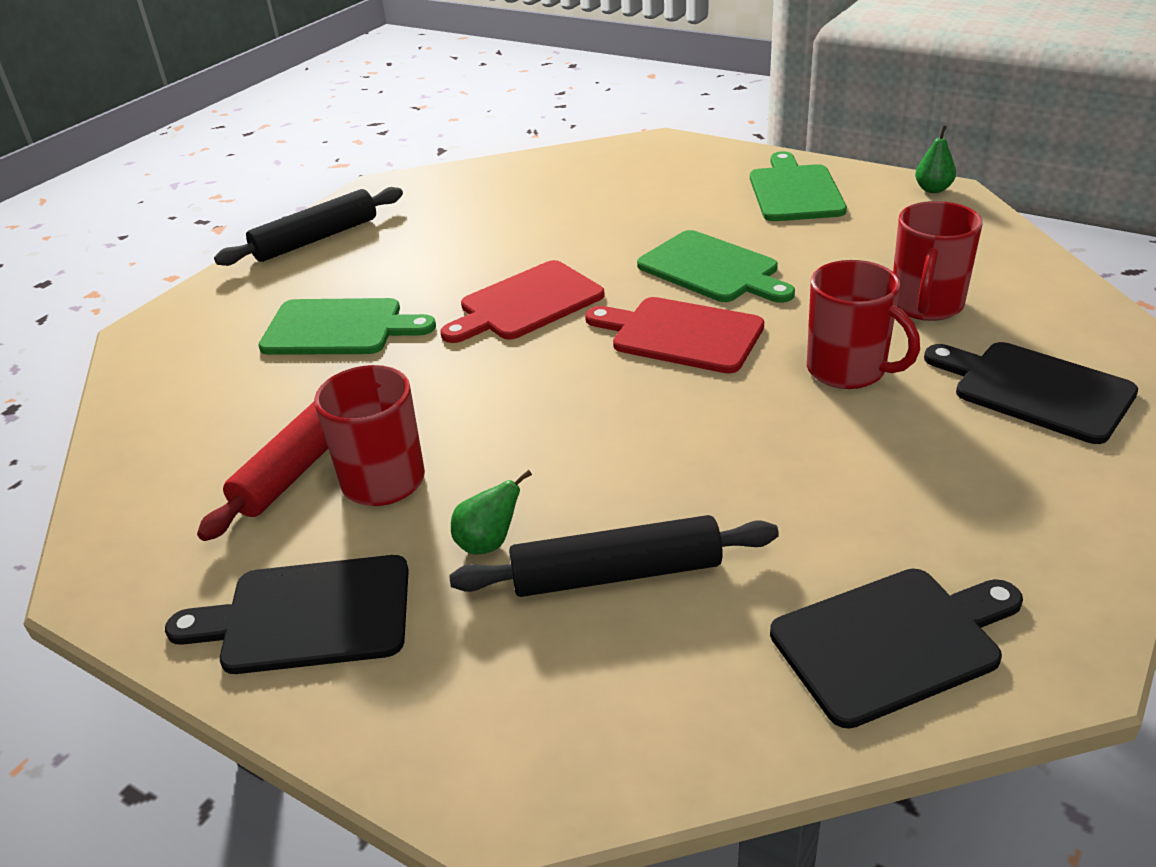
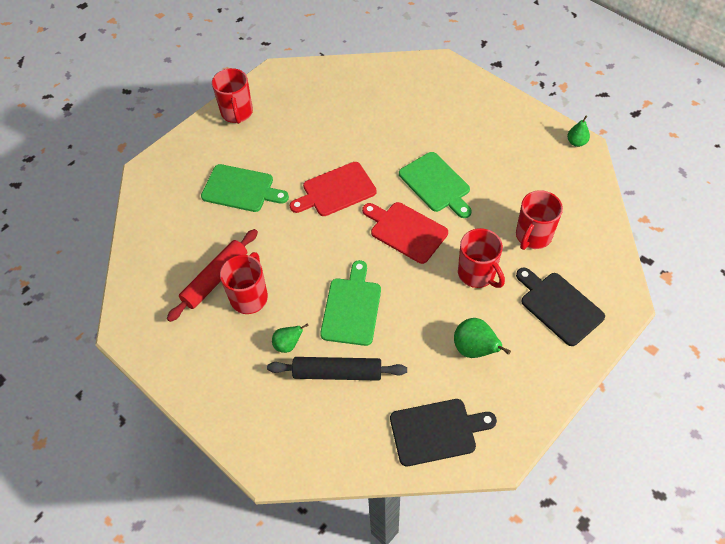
camera: 10 degrees right, 20 degrees up
(307, 615) = (209, 367): black cutting board -> none
(316, 239) = (237, 113): black rolling pin -> red mug
(794, 191) = (501, 127): green cutting board -> green cutting board (352, 308)
(903, 482) = (474, 349): none -> green pear

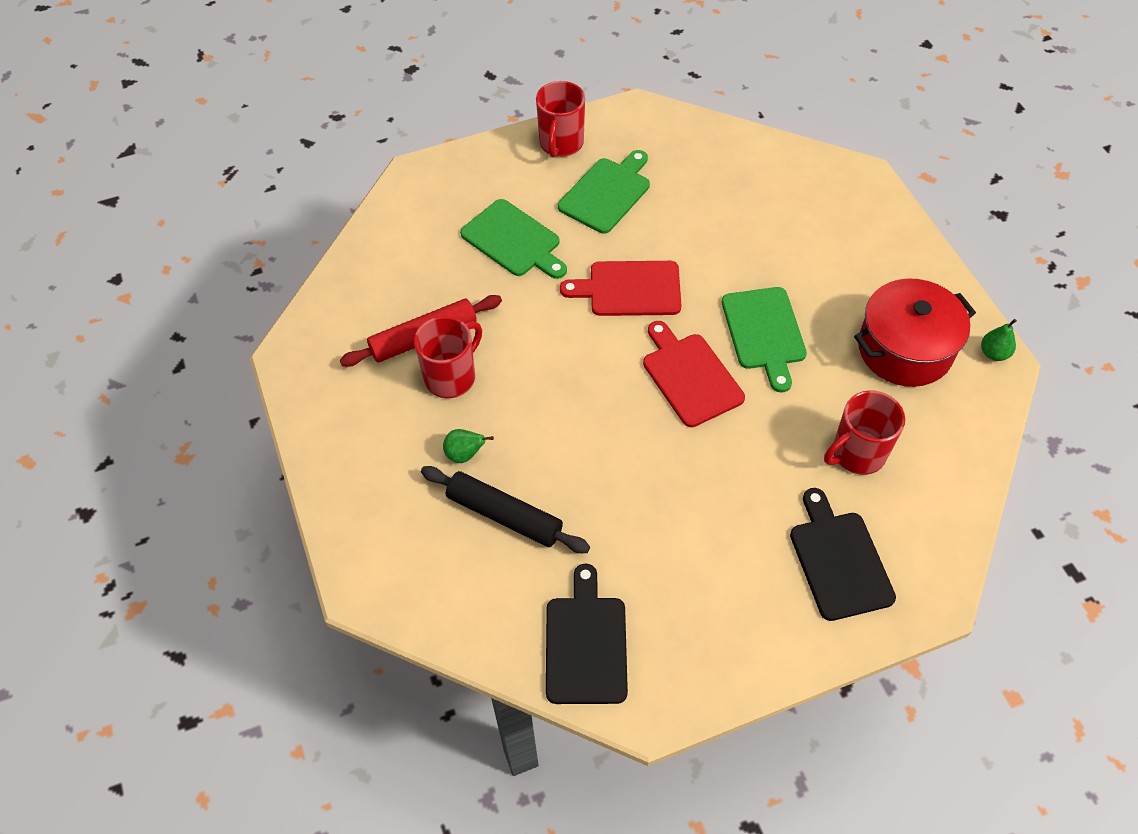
camera: 25 degrees right, 0 degrees up
(352, 308) = (566, 444): green cutting board -> green cutting board (607, 193)
(437, 431) = (586, 644): black cutting board -> black cutting board turned 105 degrees counterclockwise
(474, 349) = (693, 565): green pear -> none
(477, 274) = (752, 470): red mug -> none
(524, 160) = (904, 349): none -> red pot

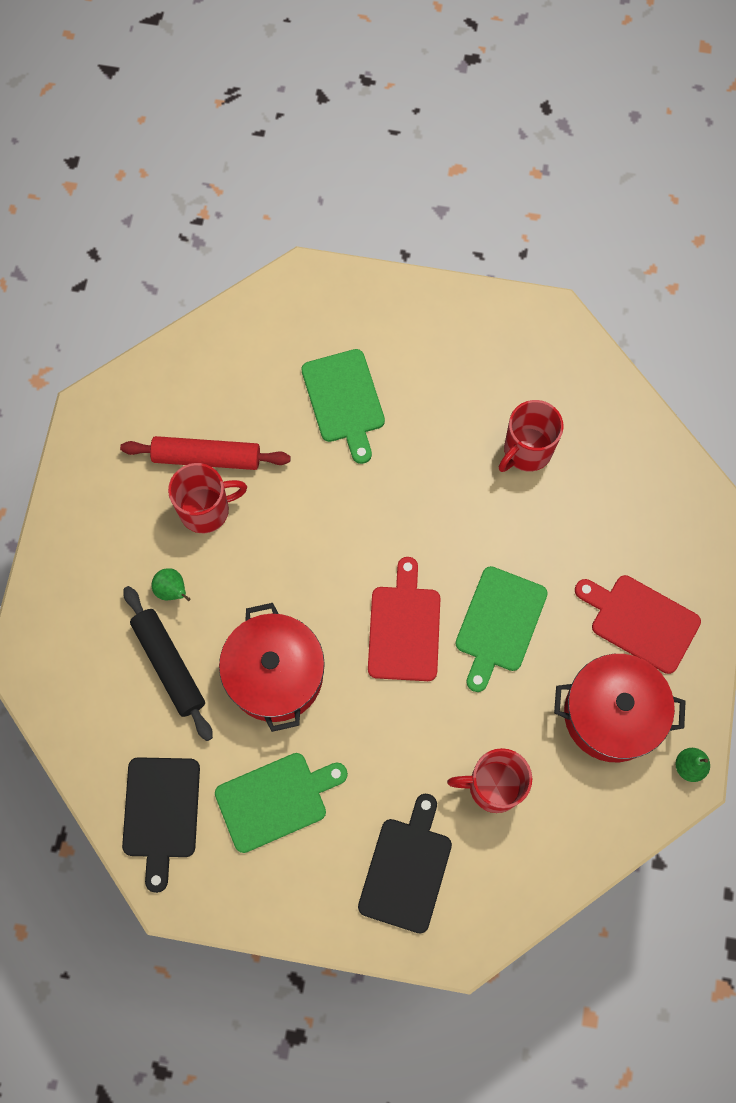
camera: 30 degrees right, 15 degrees up
(561, 144) = (455, 316): red mug -> red mug (526, 451)
(586, 644) = (161, 813): black cutting board -> black cutting board turned 150 degrees clockwise
(606, 471) = (275, 675): none -> red pot
(607, 193) = (460, 396): green cutting board -> green cutting board (276, 800)
(629, 289) = (412, 510): red cutting board -> red cutting board (640, 621)

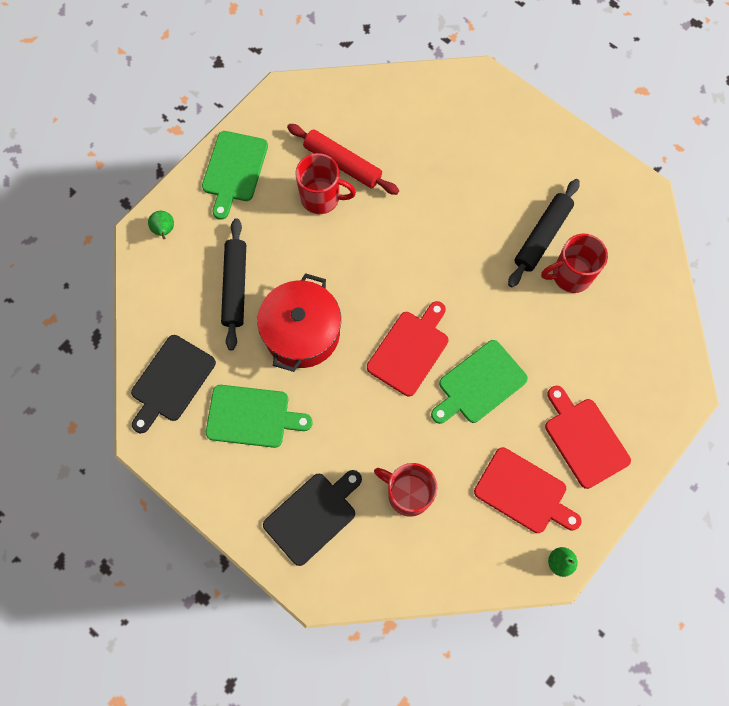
camera: 30 degrees right, 0 degrees up
(172, 590) = (267, 239): green pear -> green pear (164, 230)
(344, 400) = (460, 174): green cutting board -> green cutting board (234, 170)
(472, 423) = (542, 236): none -> black rolling pin
(611, 714) = (524, 492): red pot -> red cutting board

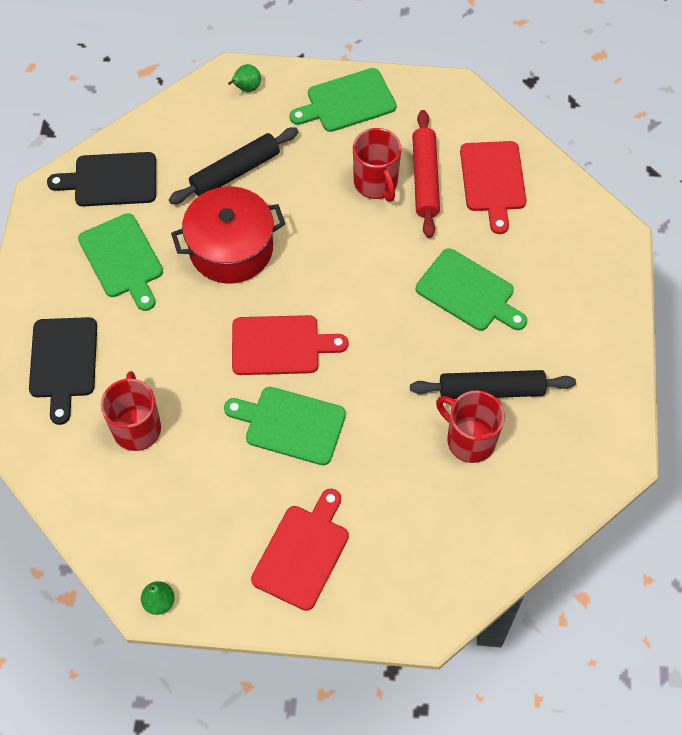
camera: 55 degrees right, 10 degrees down
(313, 515) = (63, 362): black cutting board -> black cutting board turned 75 degrees clockwise
(456, 199) = (468, 292): none -> green cutting board
(524, 492) = (208, 528): red cutting board -> red cutting board (493, 180)

